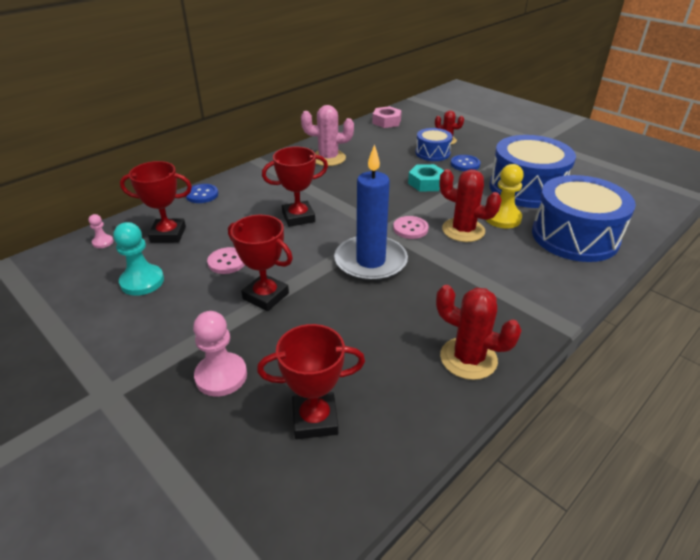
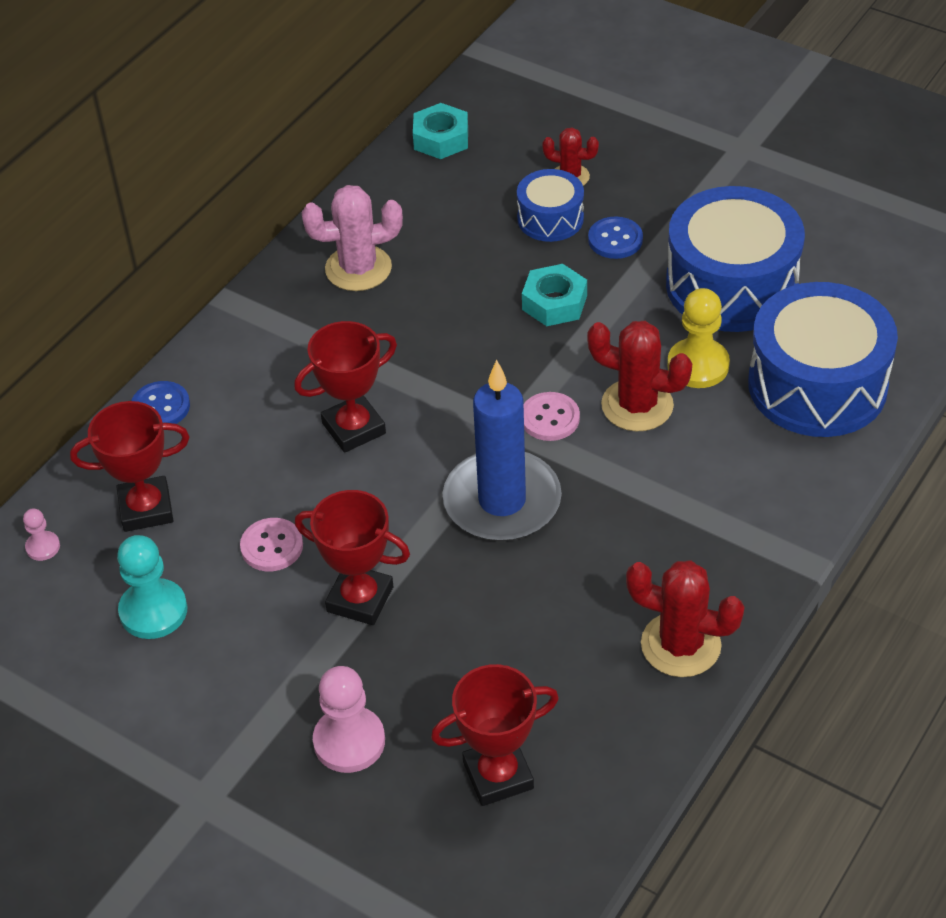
camera: 10 degrees left, 10 degrees up
(386, 121) = (441, 139): pink nut -> turquoise nut

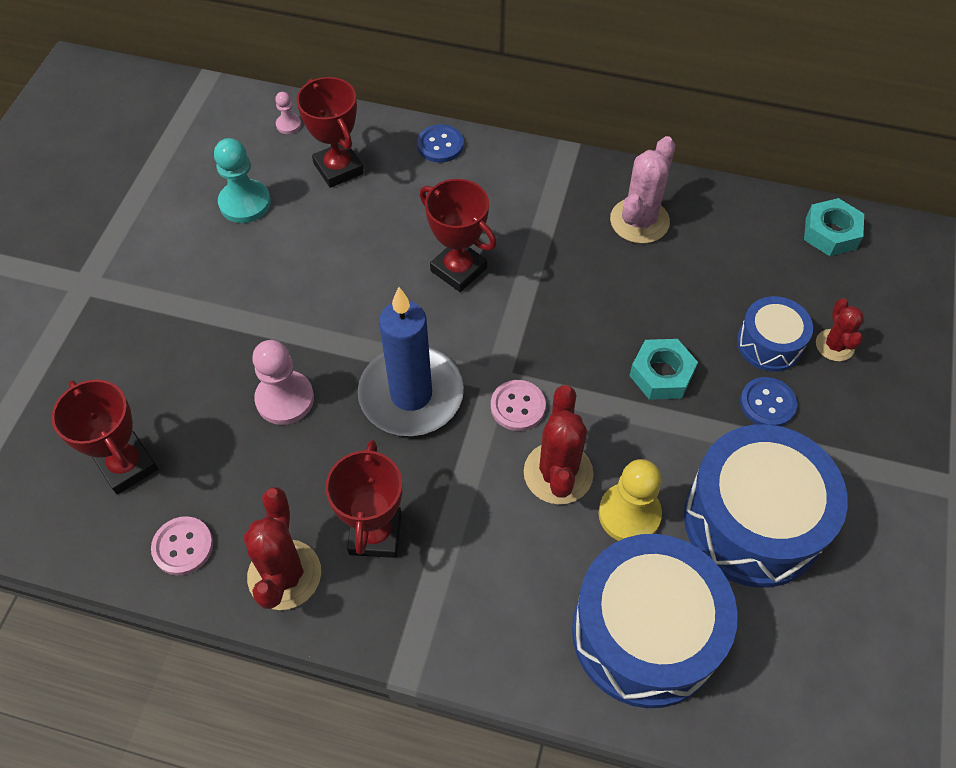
camera: 70 degrees right, 10 degrees up
(272, 546) = (322, 253): pink button -> pink button (183, 546)
(349, 741) = (146, 356): pink pawn -> pink pawn (285, 399)
(358, 268) = (639, 221): pink cactus -> pink cactus turned 60 degrees clockwise
(360, 599) = (283, 324): red trophy -> red trophy (375, 534)

